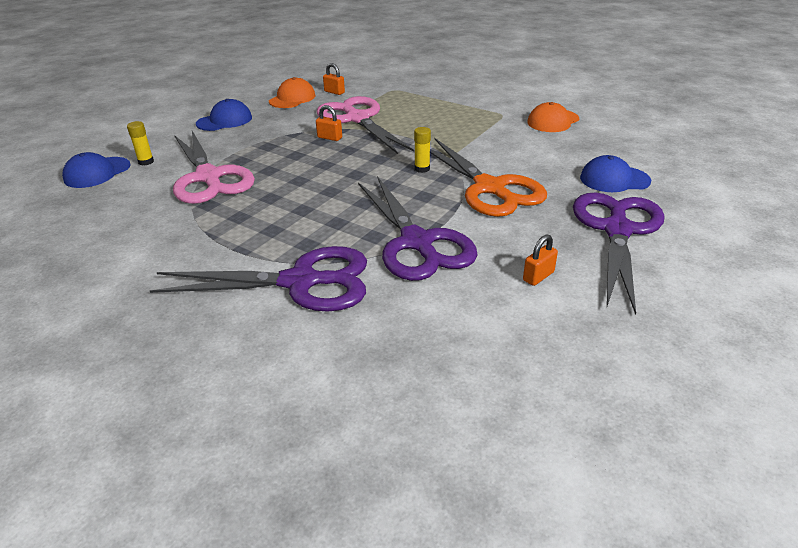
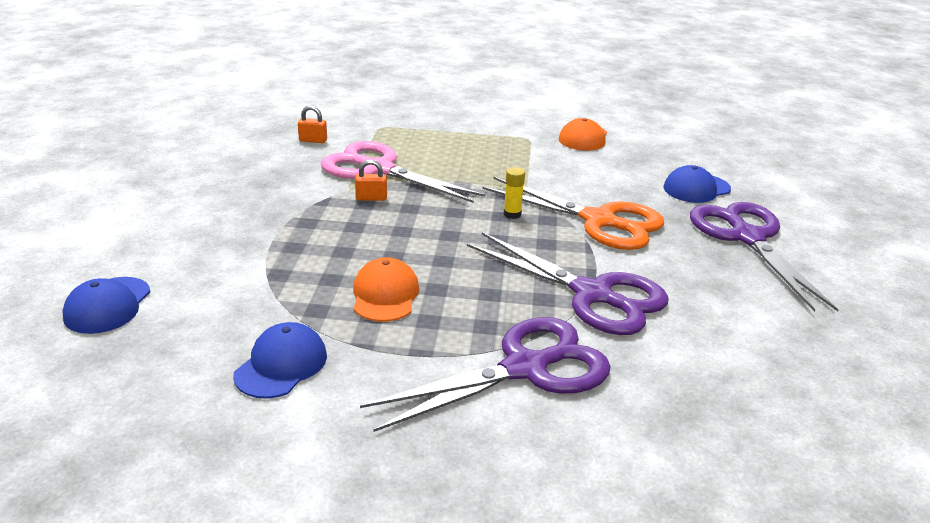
camera: 30 degrees left, 5 degrees down
(146, 162) = (164, 275): yellow glue stick -> none
(209, 177) = (277, 277): pink scissors -> none
(224, 121) = (210, 200): blue cap -> blue cap (281, 365)
(292, 98) = (268, 157): orange cap -> orange cap (385, 295)
(538, 276) = (730, 298): orange padlock -> none

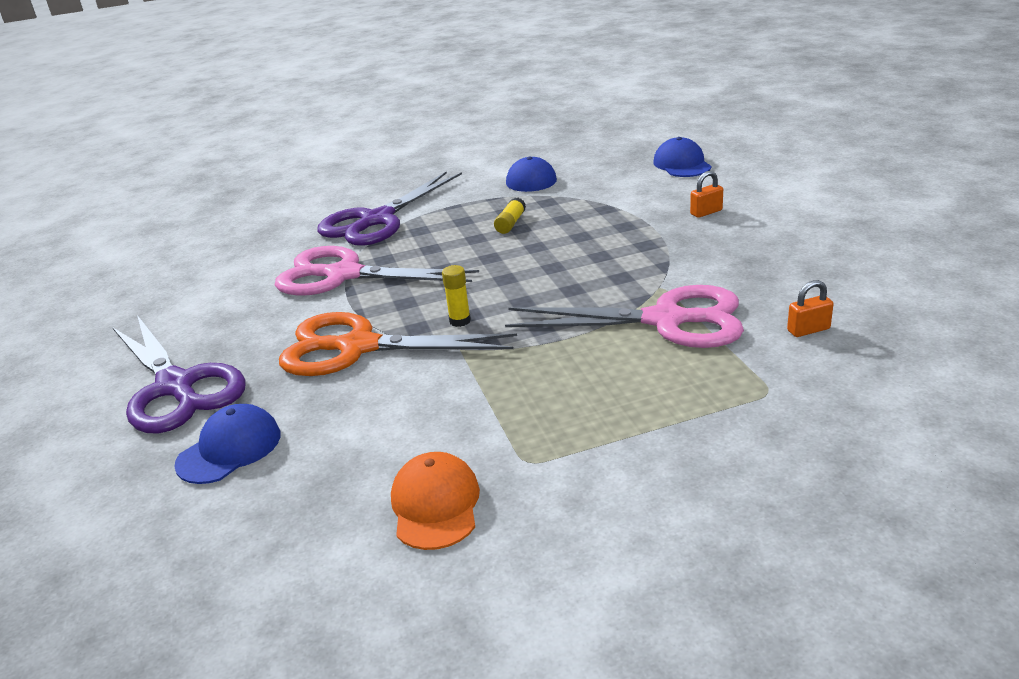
camera: 160 degrees right, 0 degrees up
(371, 198) = (624, 286): orange padlock -> orange padlock (706, 212)
(385, 295) = (510, 223): orange cap -> yellow glue stick
(593, 295) = (343, 275): purple scissors -> pink scissors

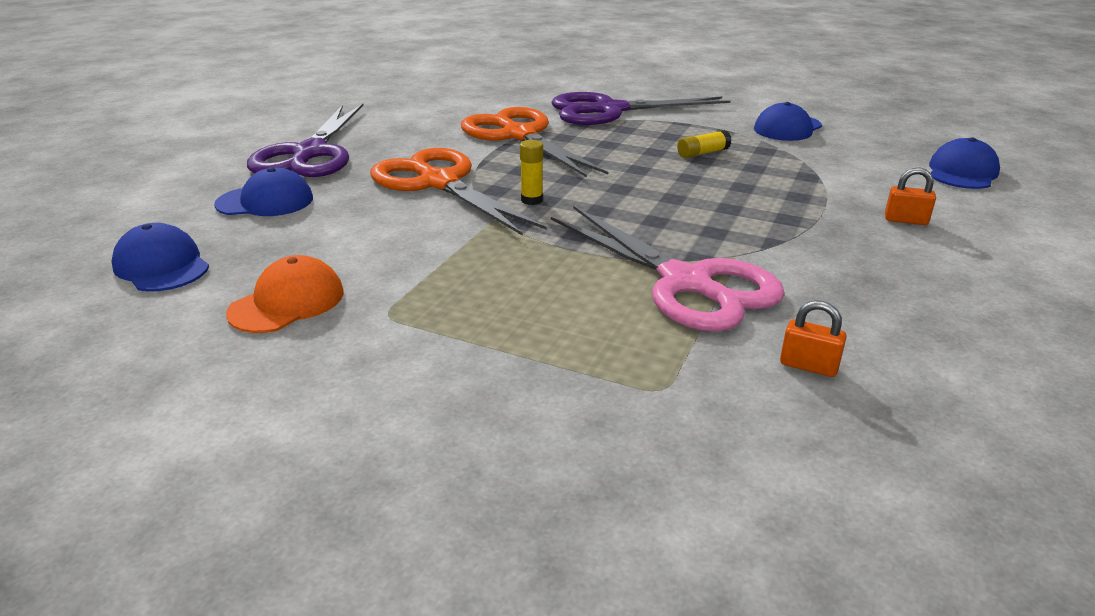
camera: 40 degrees right, 0 degrees up
(255, 556) = (162, 266): none -> blue cap
(343, 275) = (518, 135): pink scissors -> orange scissors

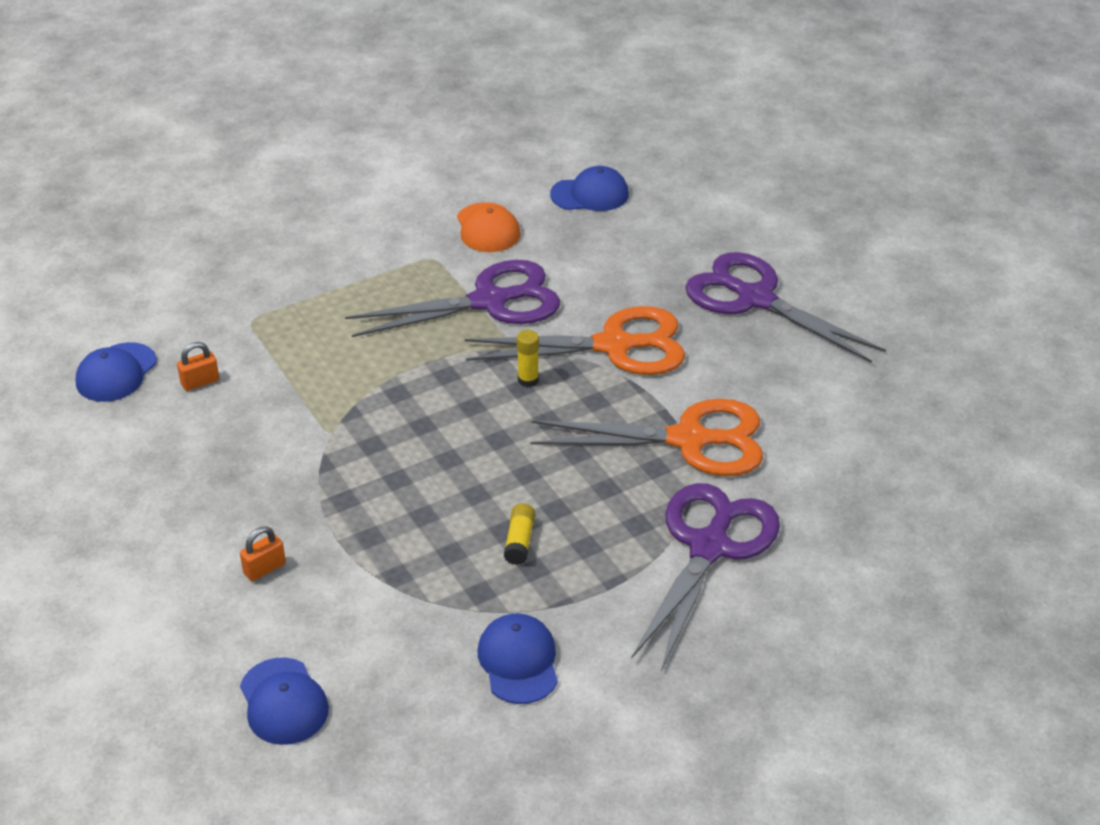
camera: 125 degrees right, 10 degrees up
(265, 201) = (661, 253): blue cap -> blue cap (116, 373)
(435, 252) = (490, 301): none -> purple scissors
(687, 283) = (326, 388): pink scissors -> none

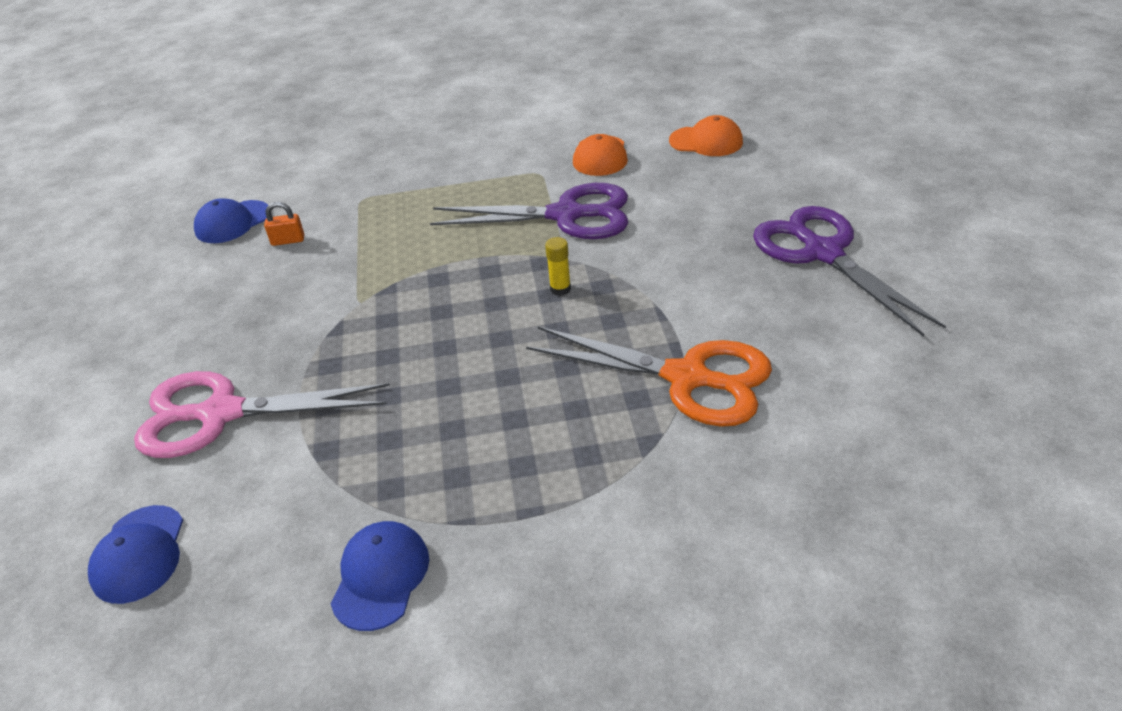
camera: 25 degrees right, 0 degrees up
(264, 568) = (220, 414): orange padlock -> pink scissors
(519, 541) = (460, 444): yellow glue stick -> none
(590, 194) = (706, 141): blue cap -> orange cap
(615, 346) = (660, 272): orange scissors -> none
(709, 546) = (652, 499): purple scissors -> none

